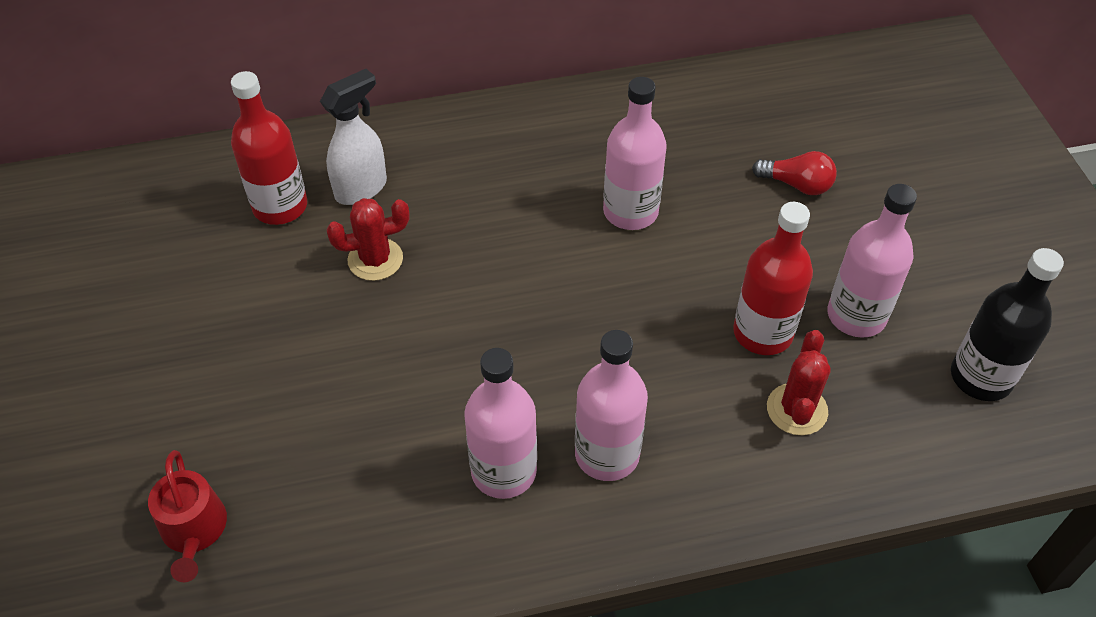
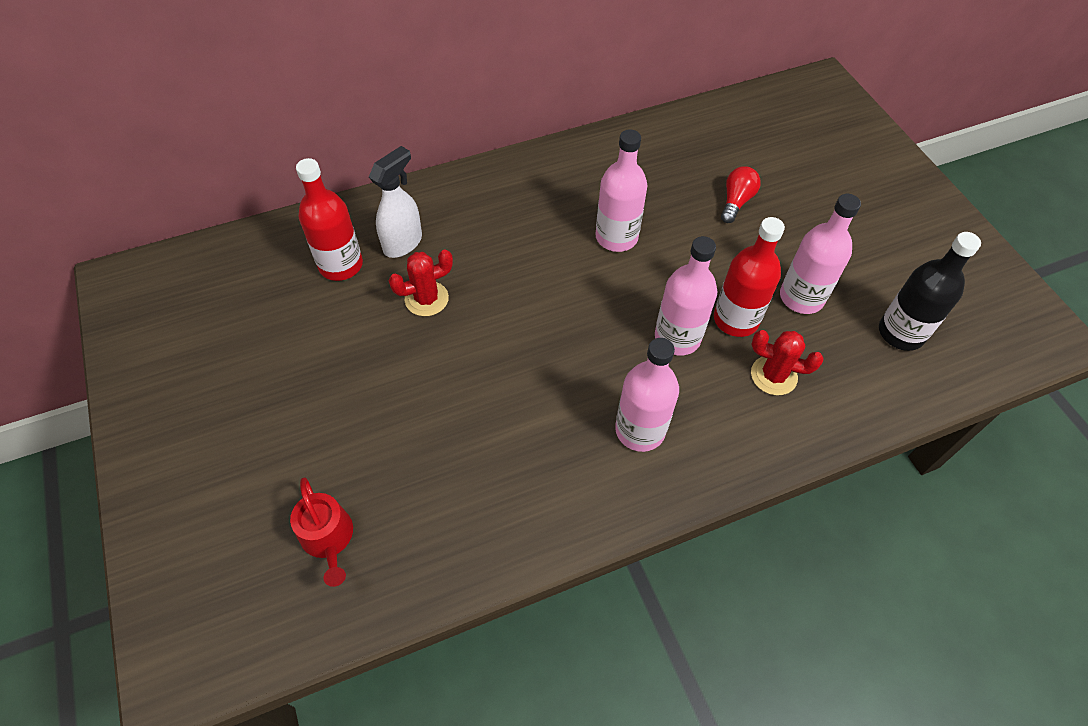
camera: 10 degrees left, 5 degrees up
(503, 471) = (564, 454): pink bottle -> pink bottle (677, 337)
(796, 184) = (736, 201): red light bulb -> red light bulb turned 75 degrees counterclockwise
(797, 409) = (773, 375): red cactus -> red cactus turned 75 degrees counterclockwise

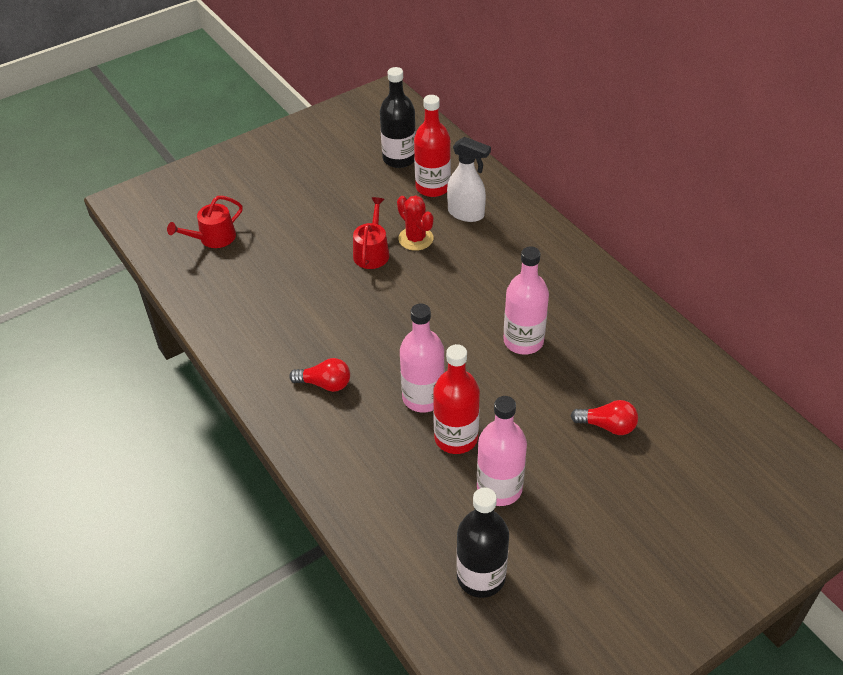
camera: 80 degrees right, 10 degrees down
(268, 289) = (399, 159): none -> black bottle
(433, 347) = (372, 252): none -> red watering can
(640, 430) = (325, 384): pink bottle -> red light bulb
(773, 375) = (400, 471): red cactus -> none

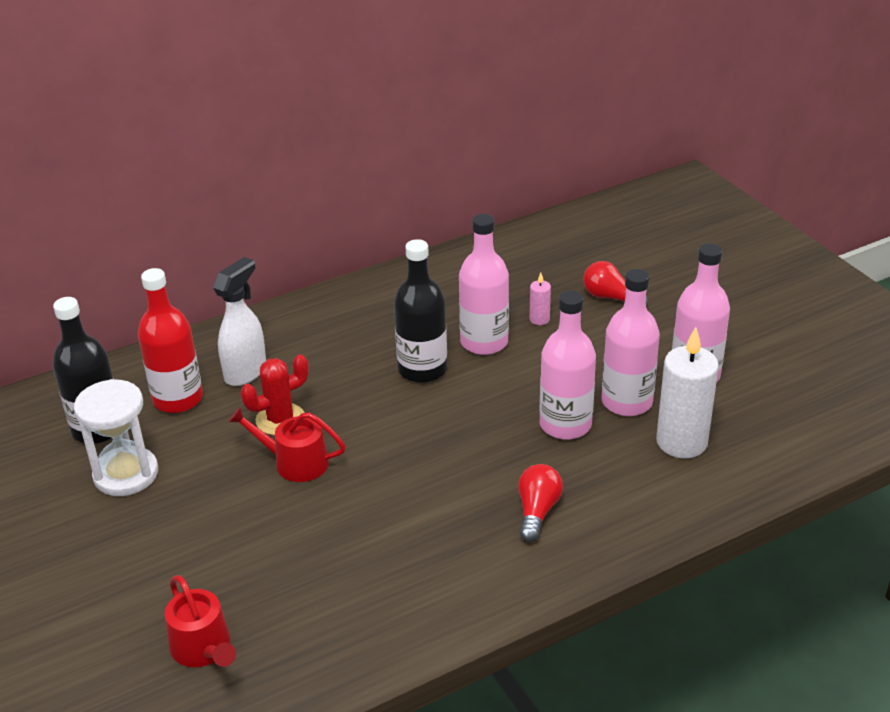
camera: 85 degrees left, 10 degrees down
(357, 179) = (126, 474): none -> white hourglass
(407, 475) = (681, 442): none -> white candle
(456, 438) = (626, 402): red bottle -> pink bottle
(481, 577) = (806, 395): black bottle -> black bottle (422, 369)
(562, 375) = (539, 319): none -> pink candle
(607, 426) = (610, 297): red light bulb -> red light bulb turned 75 degrees counterclockwise

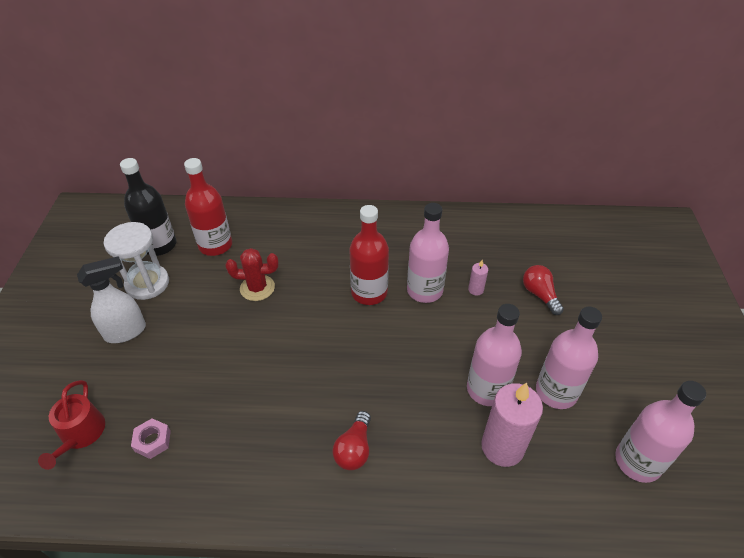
camera: 30 degrees right, 10 degrees up
(246, 372) = (266, 244): white spray bottle -> white spray bottle (126, 332)
(294, 462) = (240, 324): red watering can -> none
(302, 611) = (152, 441): none -> pink nut
(422, 369) = (369, 292): black bottle -> red bottle
(537, 511) = (354, 449): red light bulb -> red light bulb turned 150 degrees clockwise
(565, 425) = (428, 385): pink bottle -> pink bottle (637, 462)
(681, 442) = (502, 447): white candle -> pink candle

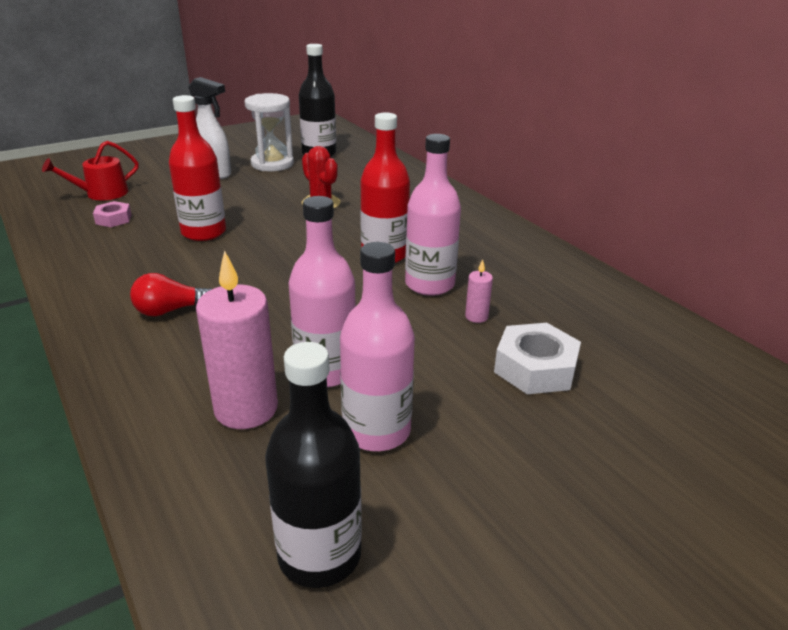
camera: 55 degrees right, 15 degrees down
(215, 245) = (348, 171): red bottle -> red bottle (204, 232)
(540, 295) = (535, 368): red light bulb -> white nut
(637, 462) = (319, 555): pink bottle -> black bottle

